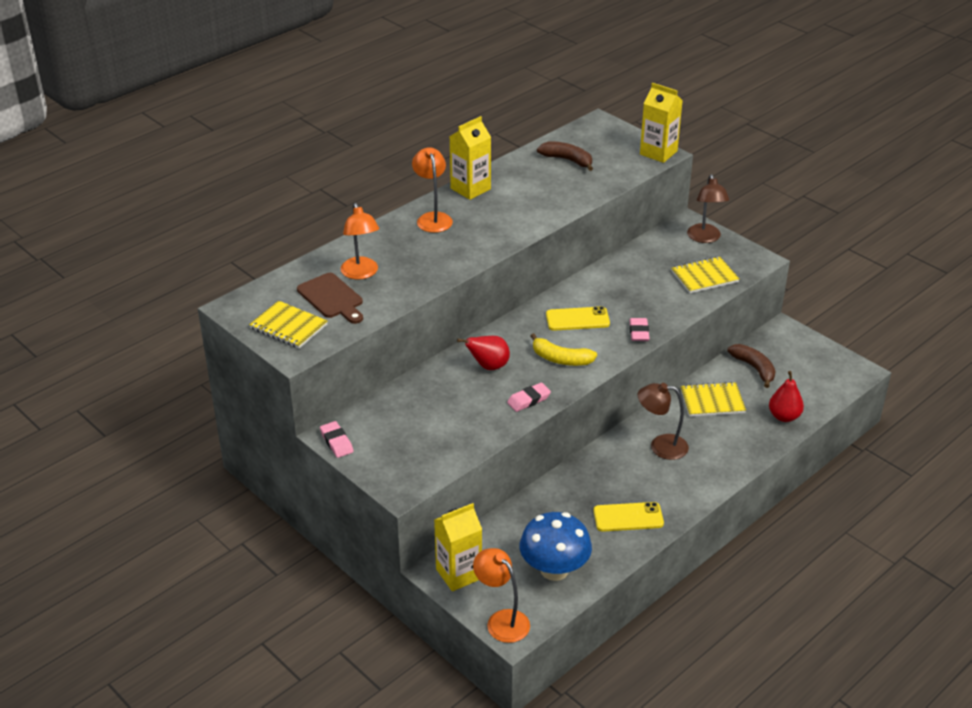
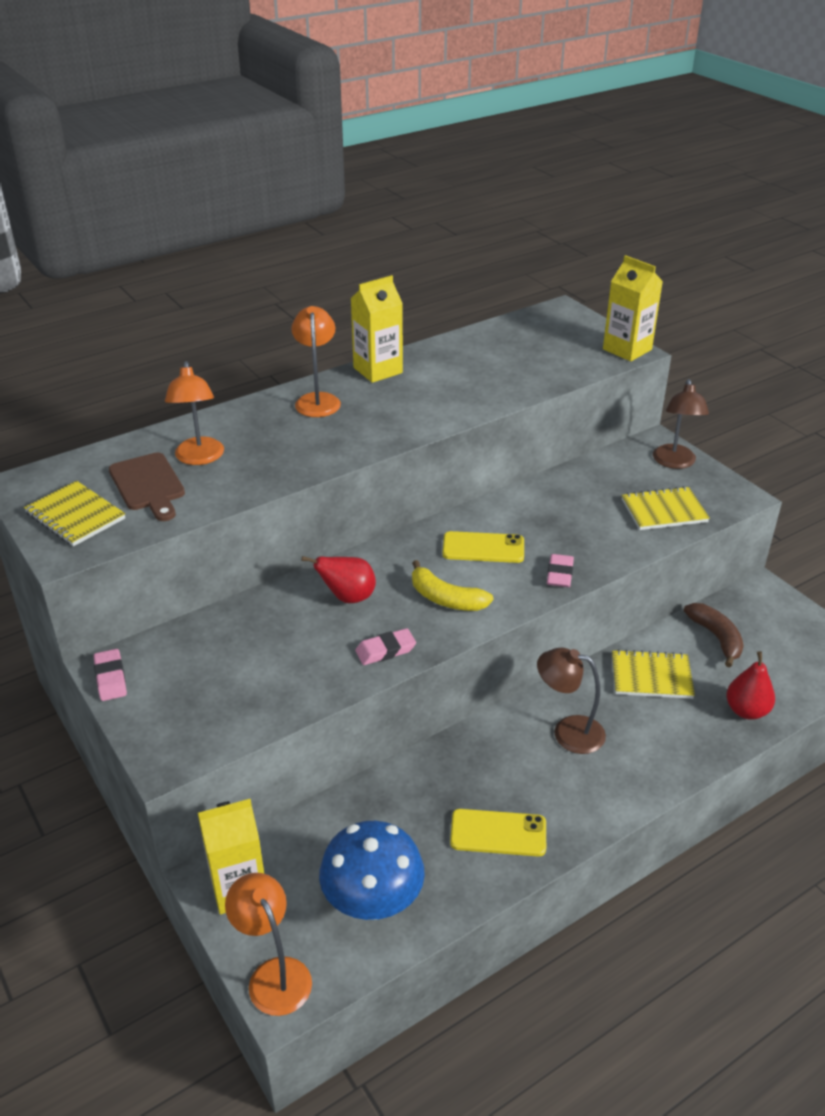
camera: 10 degrees right, 0 degrees up
(567, 160) = (509, 348): brown banana -> none

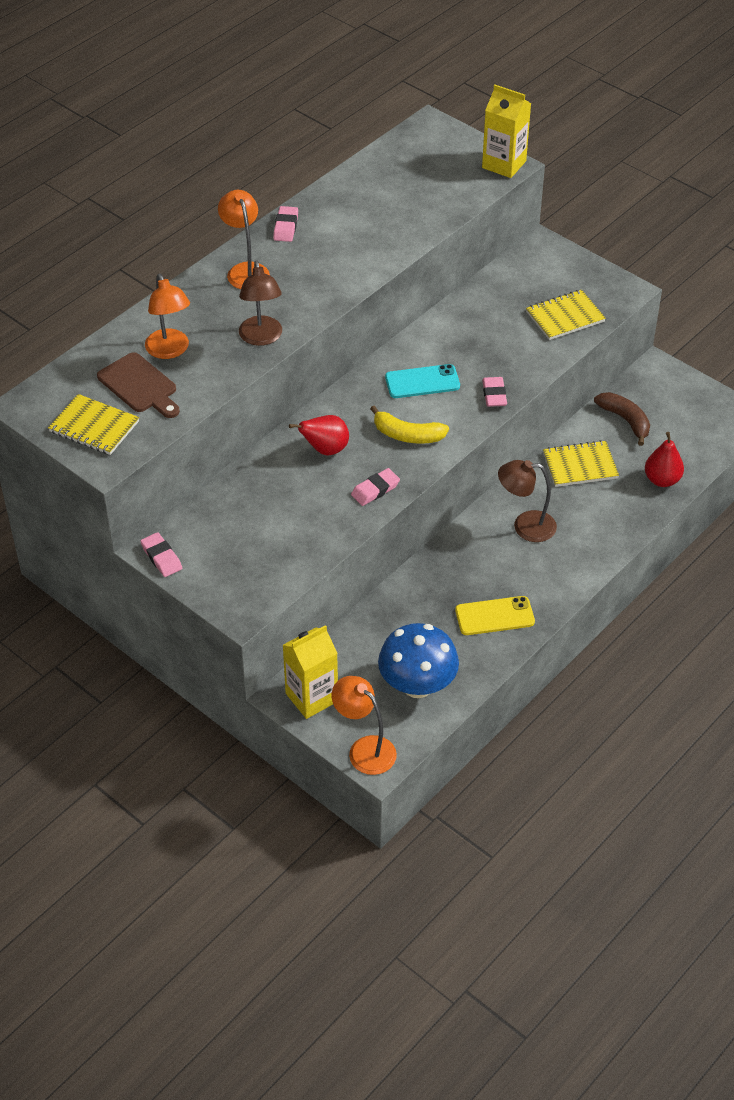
camera: 15 degrees left, 10 degrees up
(378, 370) = (286, 227): yellow carton -> pink eraser
(483, 548) = (422, 382): yellow phone -> turquoise phone
(674, 462) = (562, 265): brown lamp -> brown lamp (261, 338)

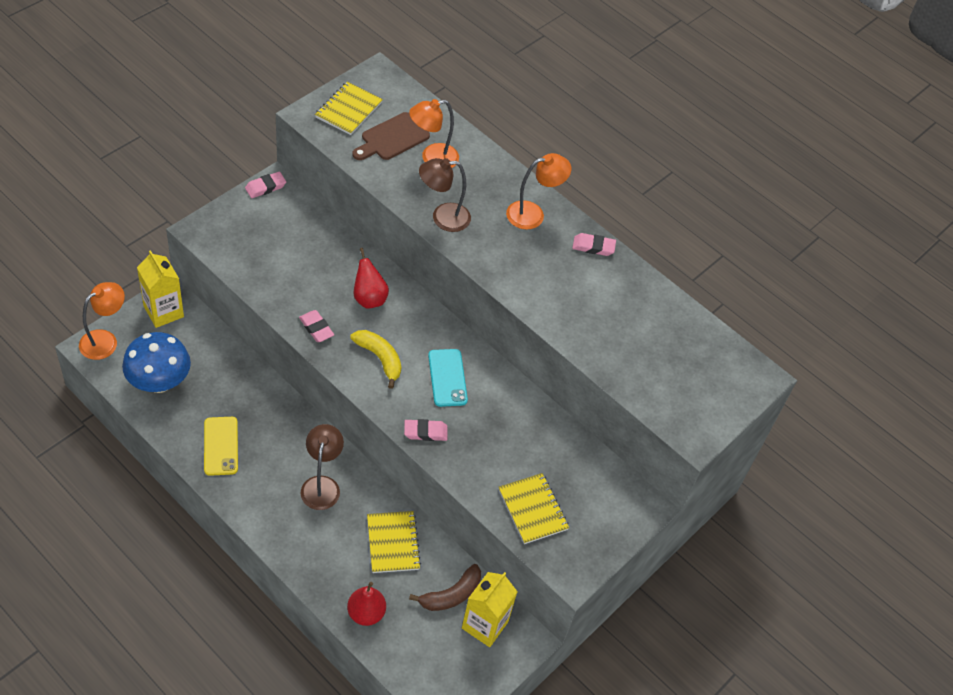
camera: 85 degrees right, 5 degrees up
(407, 435) = (380, 358): yellow banana -> yellow banana turned 120 degrees clockwise
(504, 164) = (696, 433): yellow carton -> yellow carton (485, 625)

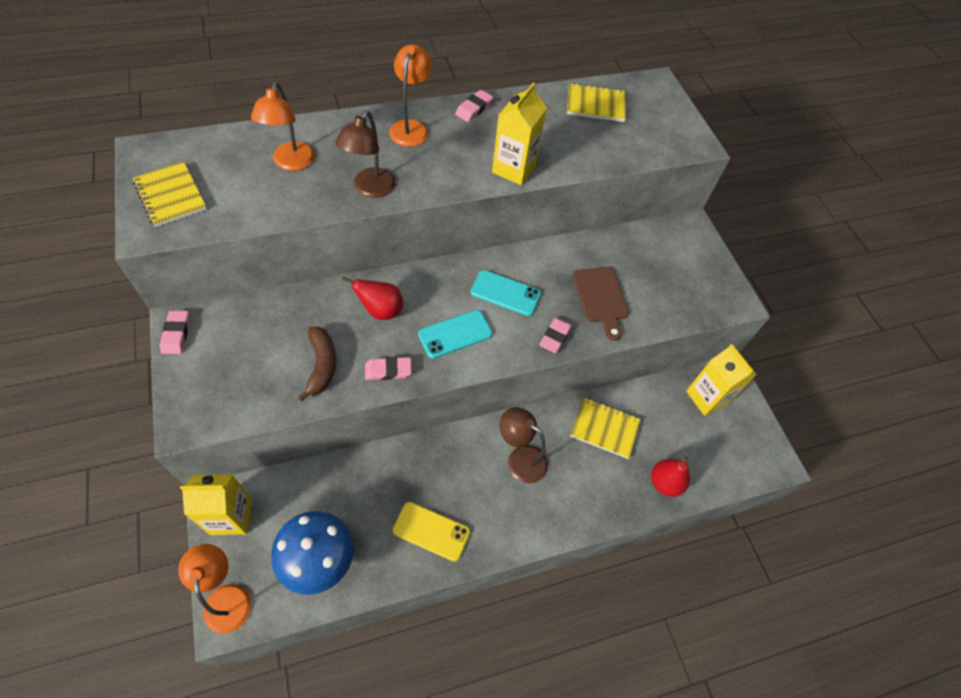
camera: 60 degrees left, 5 degrees up
(380, 358) = (455, 334): yellow banana -> turquoise phone
(392, 138) = (239, 180): brown cutting board -> brown cutting board (601, 298)
(451, 595) = (671, 408): brown banana -> brown banana (321, 365)
(533, 509) = (667, 298): yellow notebook -> yellow notebook (595, 104)
(541, 303) = (513, 169): none -> yellow carton

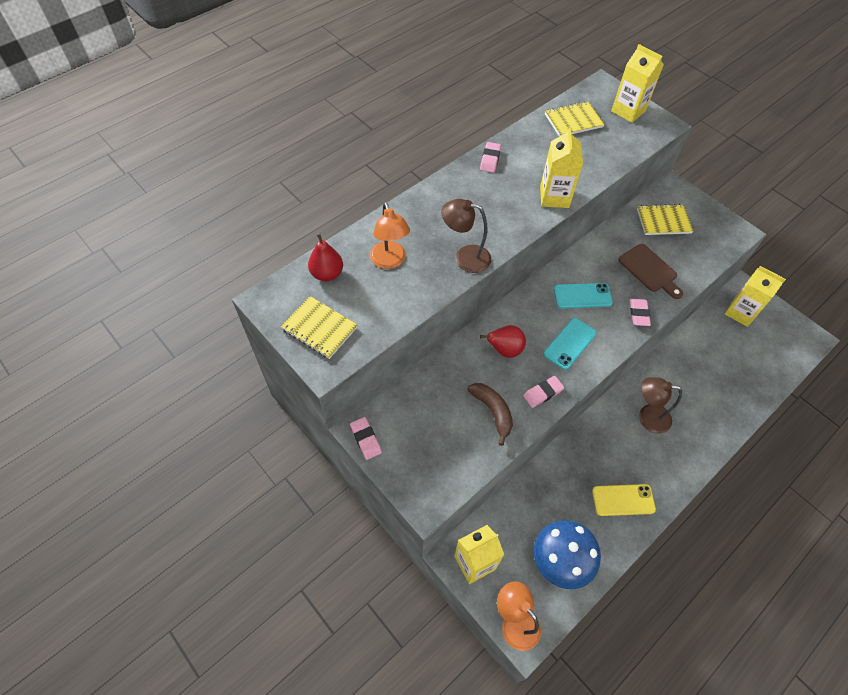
camera: 20 degrees left, 0 degrees up
(370, 189) = (465, 257): brown lamp -> brown lamp turned 105 degrees clockwise
(411, 127) = (456, 194): orange lamp -> none
(604, 428) = (689, 367): yellow notebook -> yellow notebook (663, 221)
(665, 482) = (752, 387): red pear -> red pear (327, 274)
(666, 117) = (628, 111): none -> yellow carton

